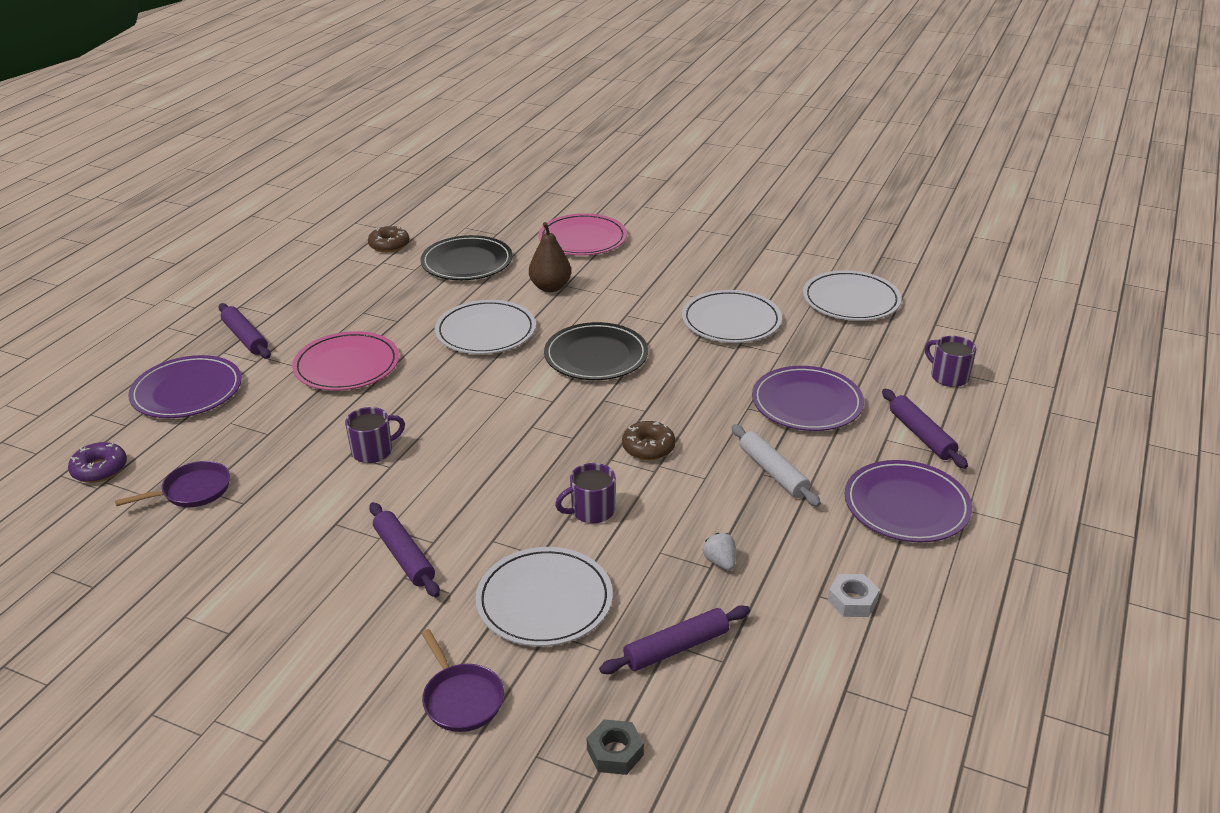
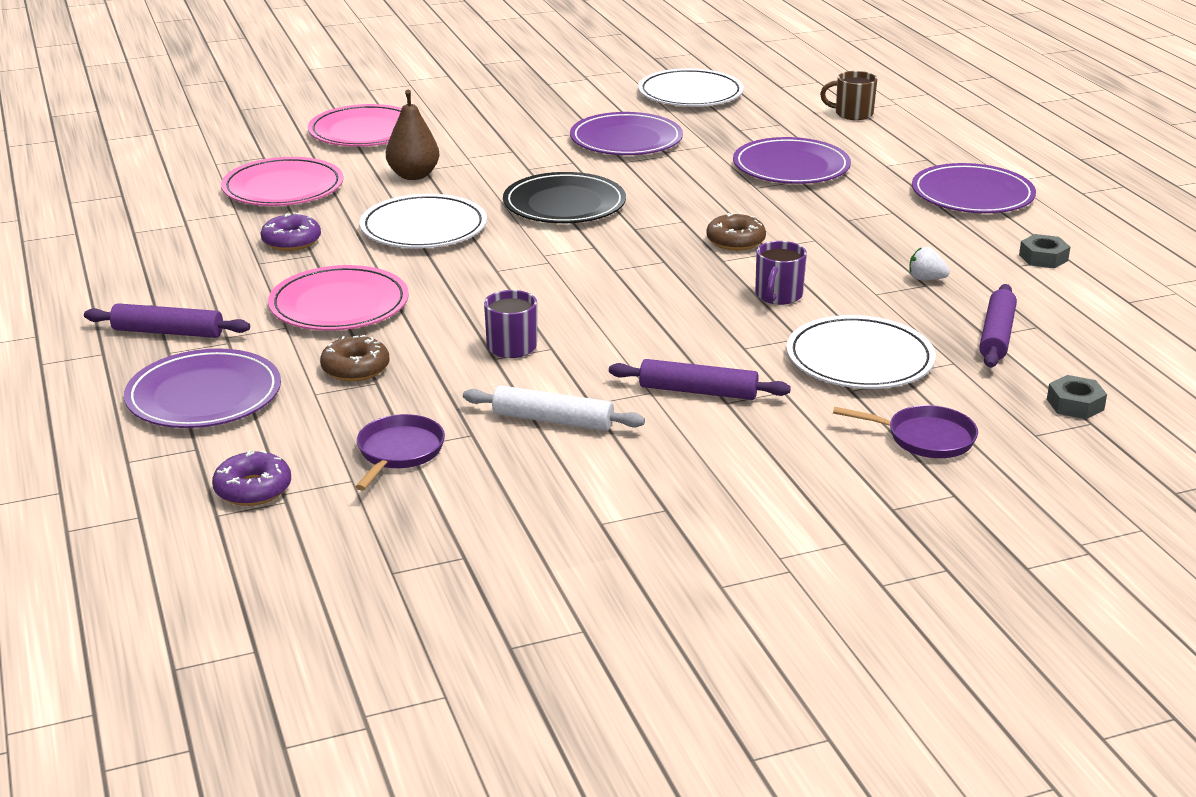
camera: 45 degrees left, 5 degrees down
(389, 245) = (160, 205): brown donut -> brown donut (355, 368)
(404, 305) = (291, 241): none -> purple donut
(467, 262) = (283, 188): black plate -> pink plate
(731, 321) = (626, 140): white plate -> purple plate
(773, 472) = (853, 215): white rolling pin -> white rolling pin (552, 420)
(852, 601) = (1043, 258): white nut -> grey nut
(921, 435) = (903, 153): purple rolling pin -> none
(948, 377) = (852, 114): purple mug -> brown mug

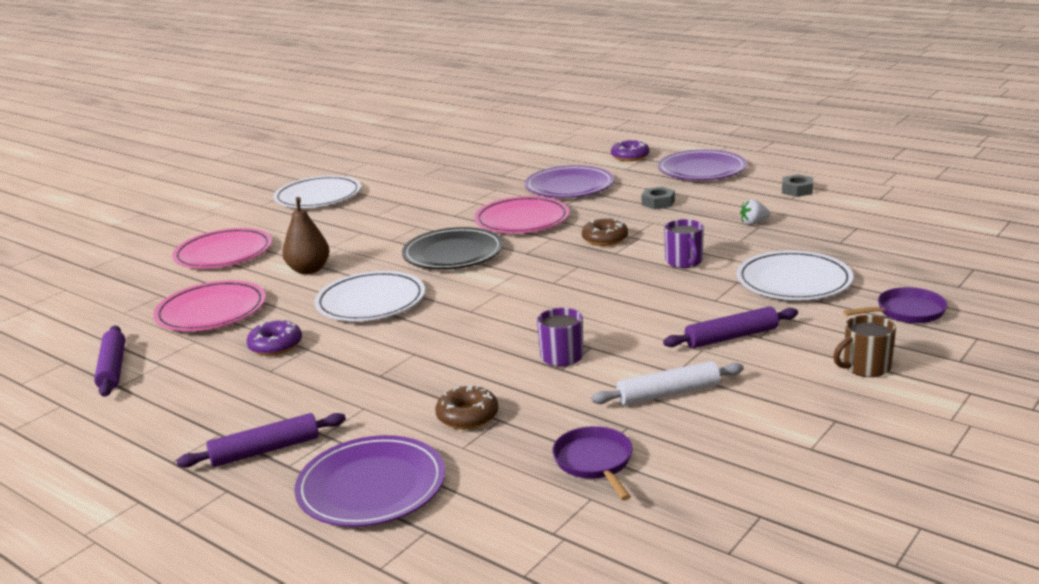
camera: 30 degrees left, 5 degrees down
(253, 489) = (523, 541): purple donut -> purple donut (630, 156)
(339, 305) = (384, 376): pink plate -> pink plate (522, 220)
(626, 140) = (434, 202): purple plate -> none
(690, 93) = (434, 163): white plate -> white plate (318, 196)
(852, 114) = (558, 147): brown mug -> brown mug (865, 367)
(996, 335) = (845, 240): purple rolling pin -> purple rolling pin (113, 368)
(1075, 404) = (949, 262): grey nut -> grey nut (658, 203)

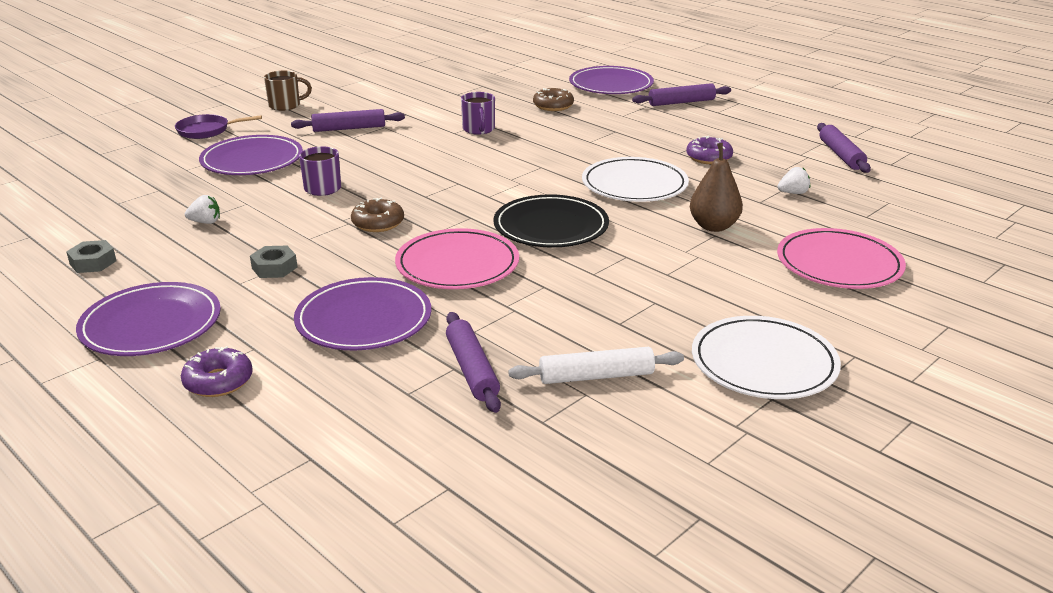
camera: 175 degrees left, 5 degrees up
(211, 311) = (793, 193): pink plate -> white strawberry
(490, 175) = (472, 370): none -> purple rolling pin
(594, 462) = (484, 83): purple pan -> none
(668, 394) = (421, 105): white rolling pin -> white rolling pin (596, 376)
(793, 281) = (252, 160): white plate -> purple plate

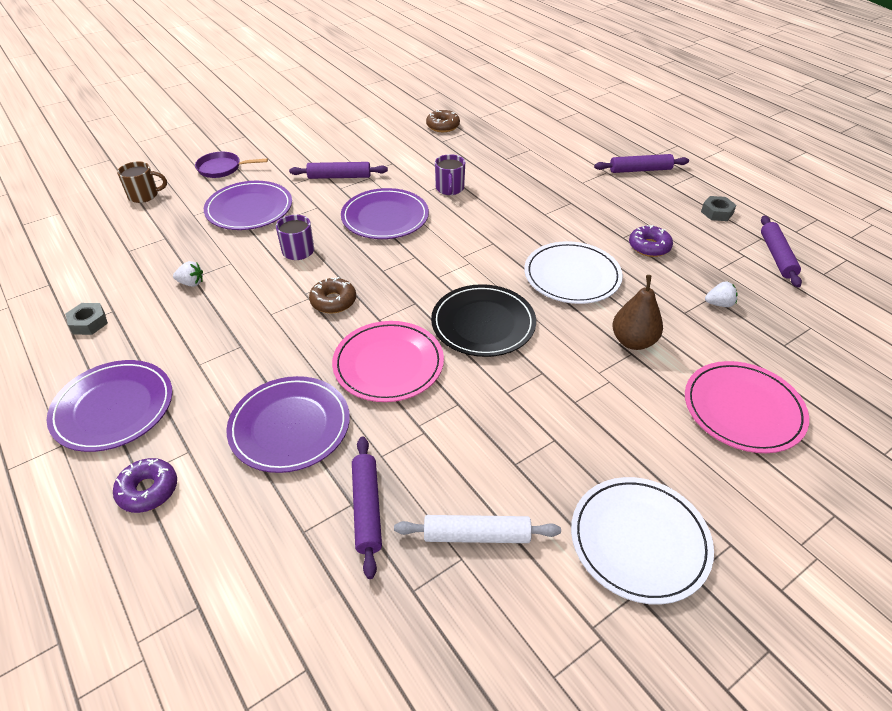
camera: 10 degrees right, 15 degrees up
(274, 268) = (232, 348): grey nut -> grey nut (717, 212)
(285, 105) = (294, 143): brown mug -> brown mug (144, 195)
(553, 106) = (522, 164): brown donut -> brown donut (443, 126)
(611, 85) = (580, 141): purple plate -> purple plate (385, 217)

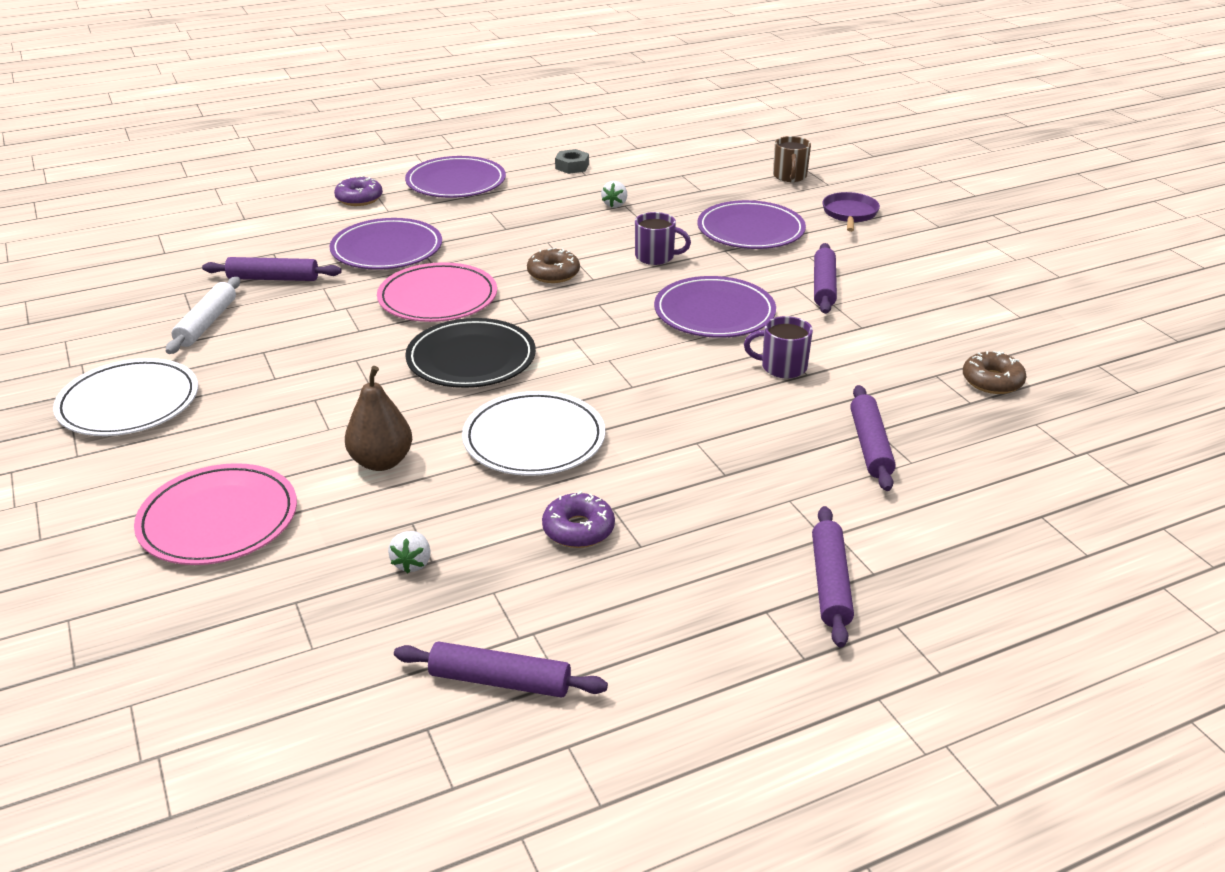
camera: 100 degrees right, 10 degrees down
(521, 160) = (870, 445): none -> purple rolling pin
(717, 212) = (659, 646): grey nut -> none

